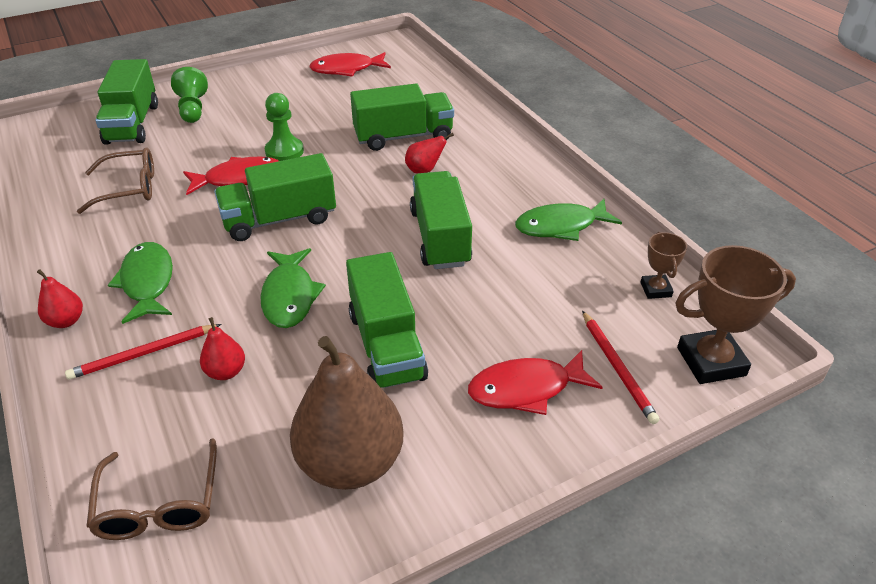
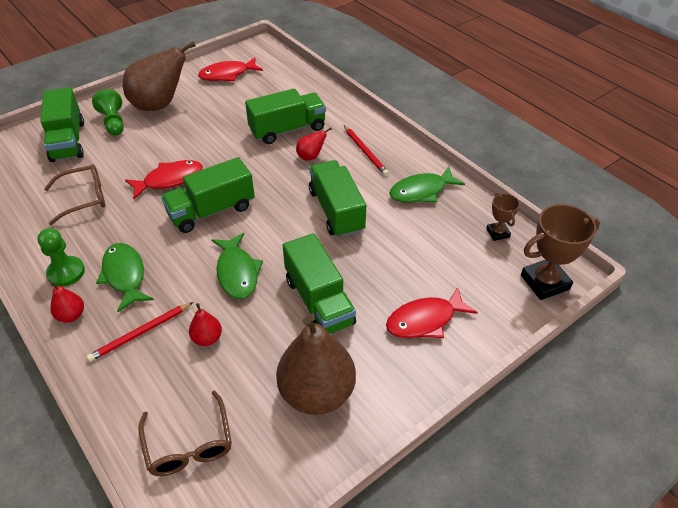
camera: 10 degrees left, 5 degrees up
(254, 95) = (159, 105): none -> brown pear
(284, 151) = (198, 152): green pawn -> green pawn (66, 272)
(617, 367) = (483, 296): red pencil -> red pencil (365, 151)

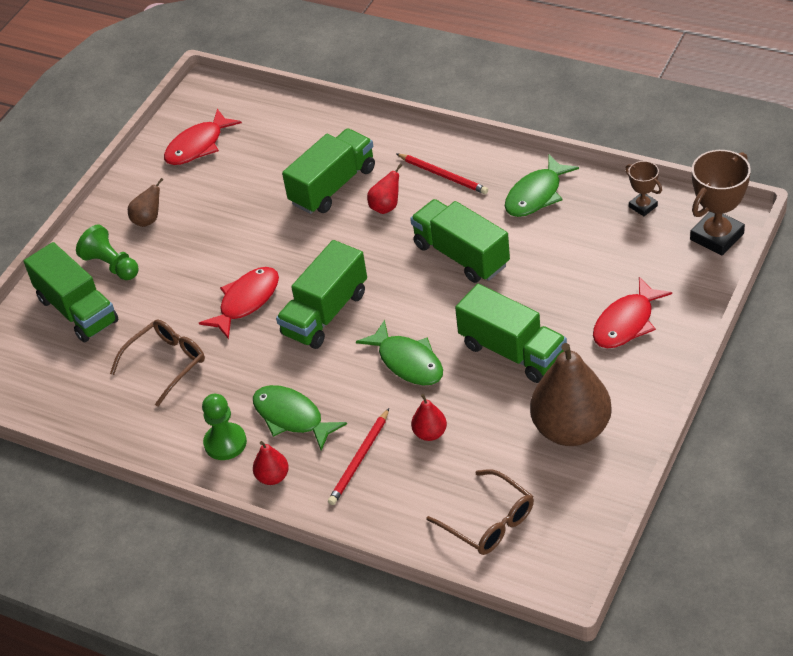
camera: 20 degrees left, 0 degrees up
(159, 105) = (148, 220): brown pear -> brown pear, size x0.45

